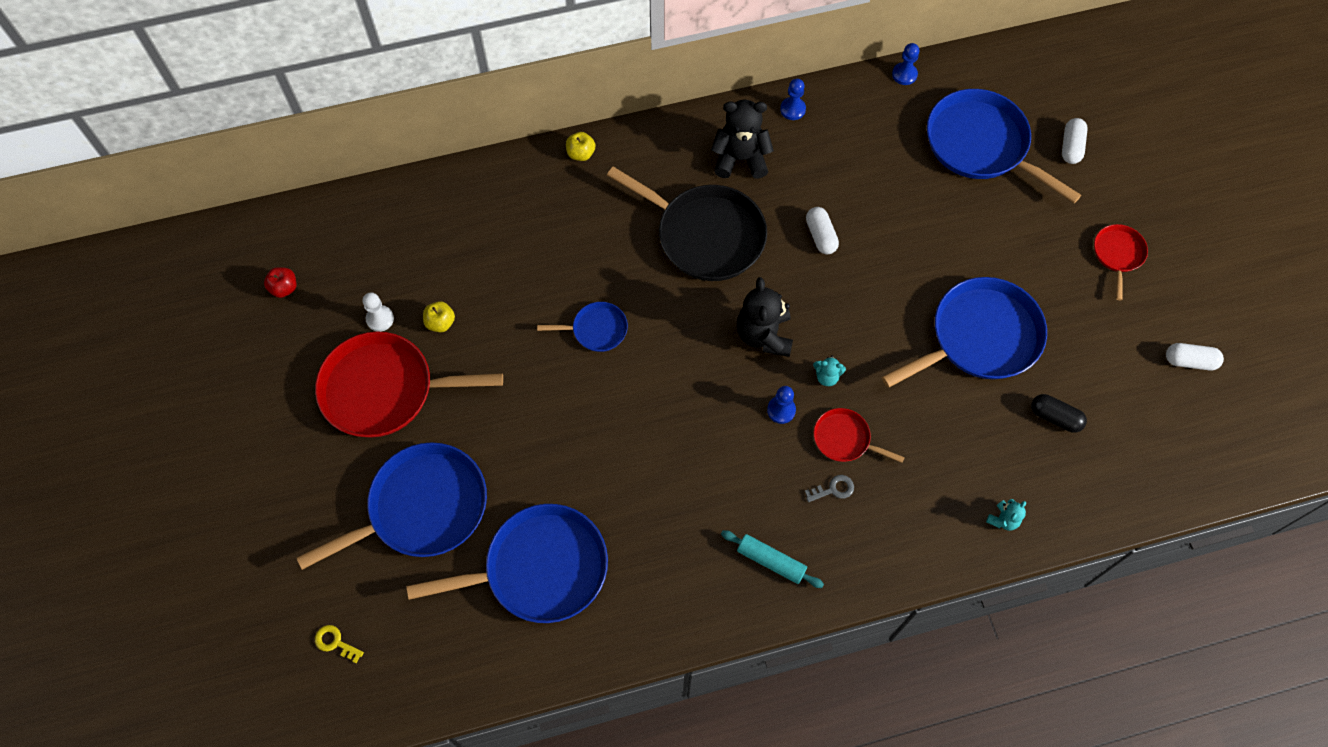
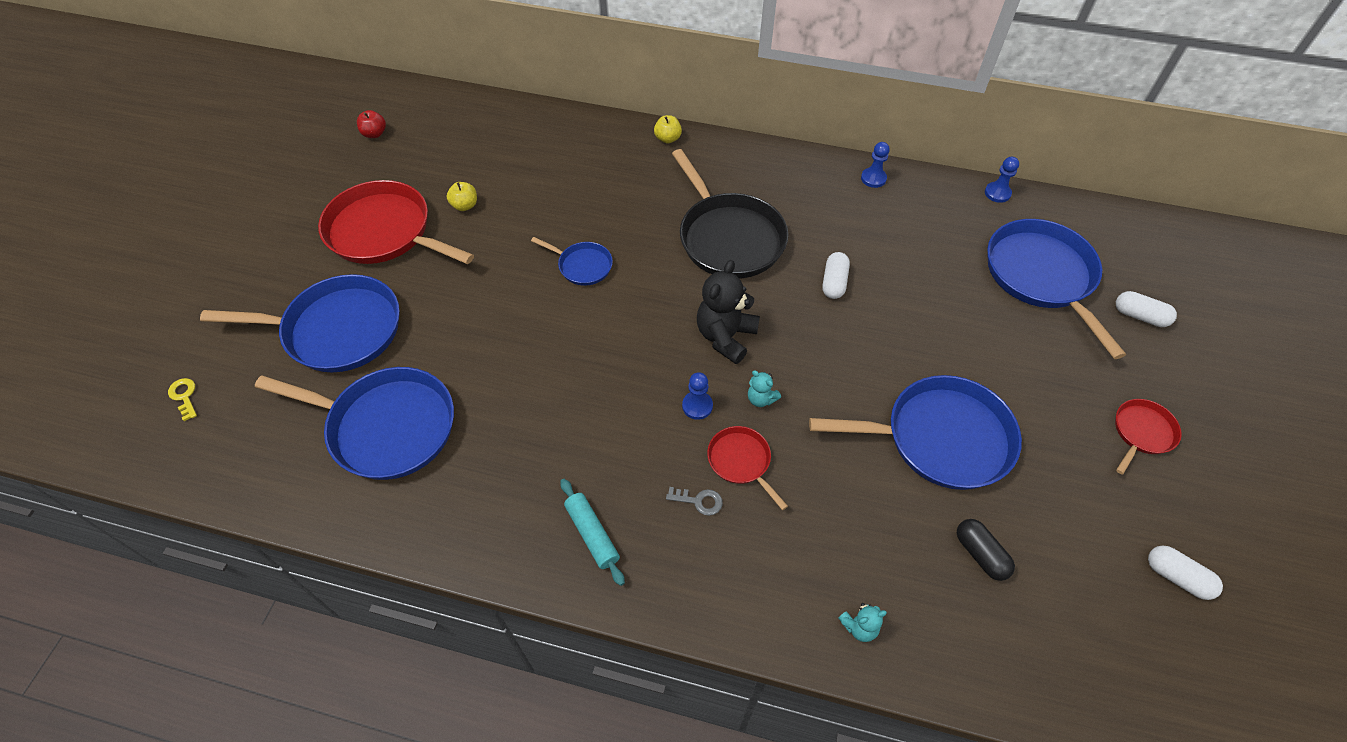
camera: 30 degrees right, 10 degrees down
(380, 319) = (423, 183): white pawn -> none
(740, 159) = (800, 195): black teddy bear -> none
(1071, 147) = (1139, 316): white capsule -> white capsule turned 75 degrees clockwise

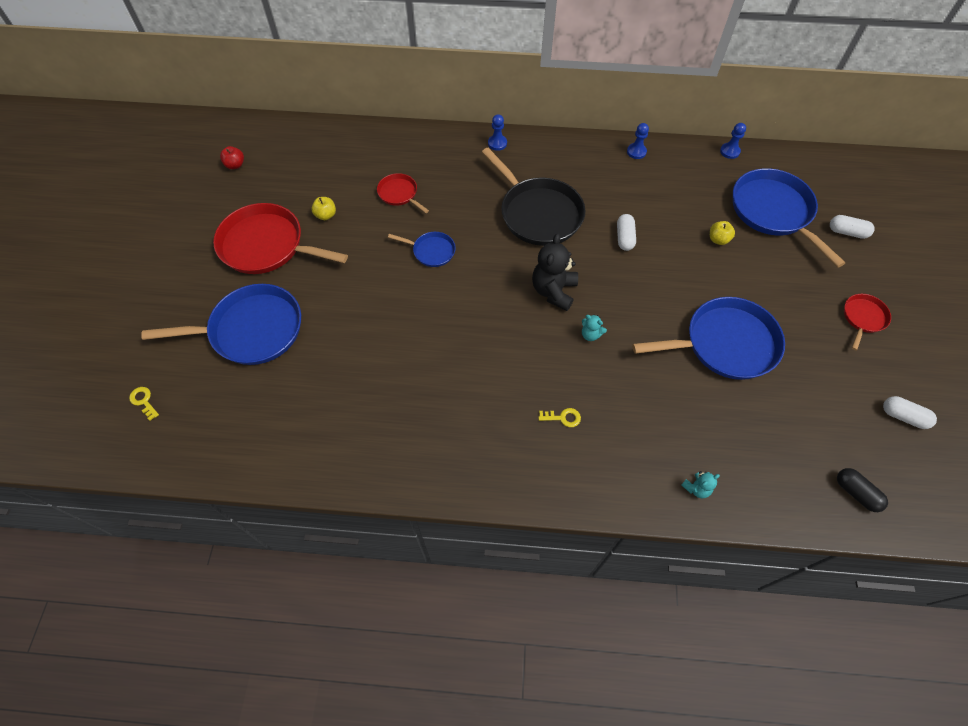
camera: 10 degrees left, 5 degrees up
(387, 427) = (313, 400): blue pan -> none
(592, 534) = (490, 455): turquoise rolling pin -> none
(668, 139) = (472, 139): yellow apple -> yellow apple (718, 239)
(697, 406) = (545, 347): blue pawn -> blue pawn (497, 143)
(699, 501) = (563, 417): grey key -> yellow key
(741, 461) = (586, 383): red pan -> red pan (399, 194)
(980, 554) = (769, 423): black capsule -> black capsule (856, 493)

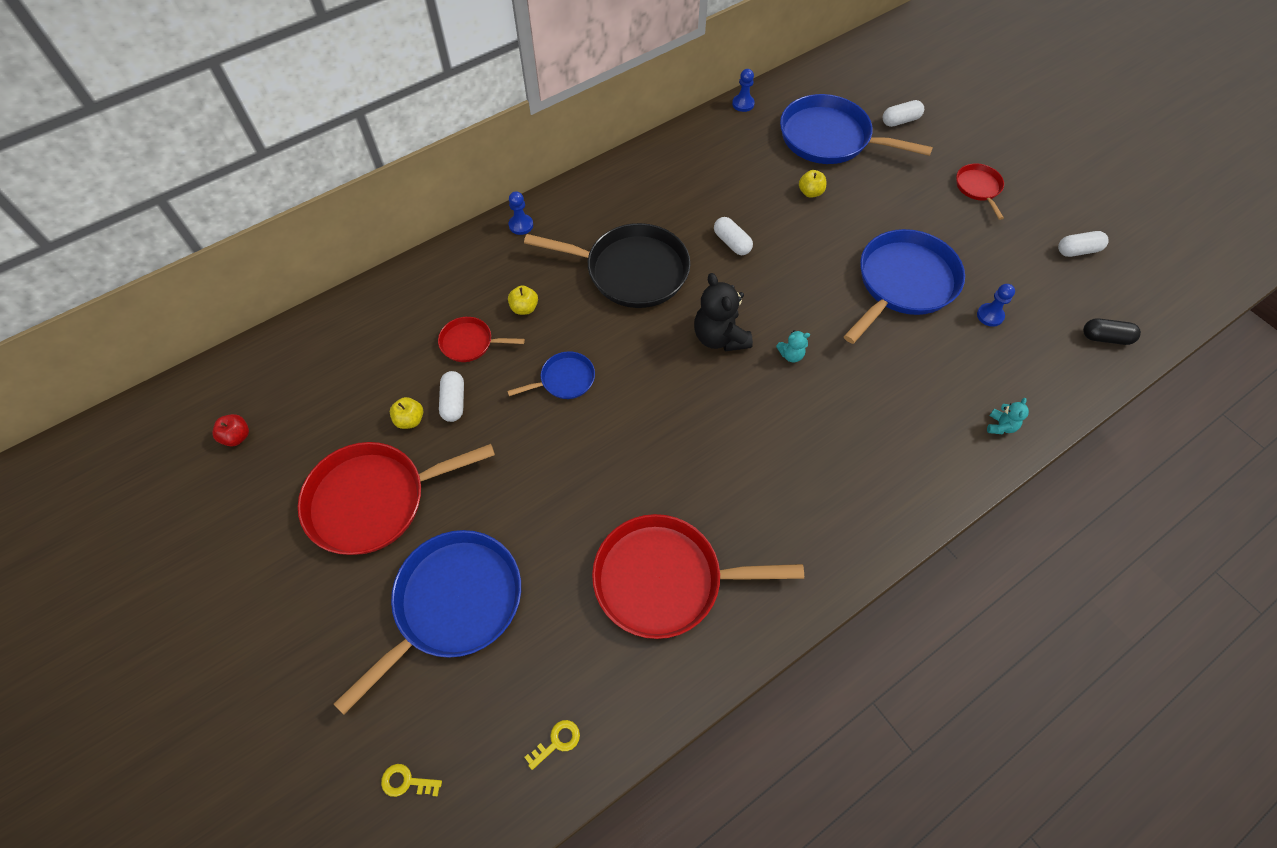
camera: 40 degrees left, 0 degrees up
(358, 221) = (454, 402): none -> white capsule
(372, 407) = (664, 580): none -> red pan
(450, 194) = (524, 308): none -> yellow apple
(563, 417) = (842, 449): yellow key -> yellow key (557, 742)
(636, 152) = (663, 153): blue pawn -> blue pawn (990, 315)

